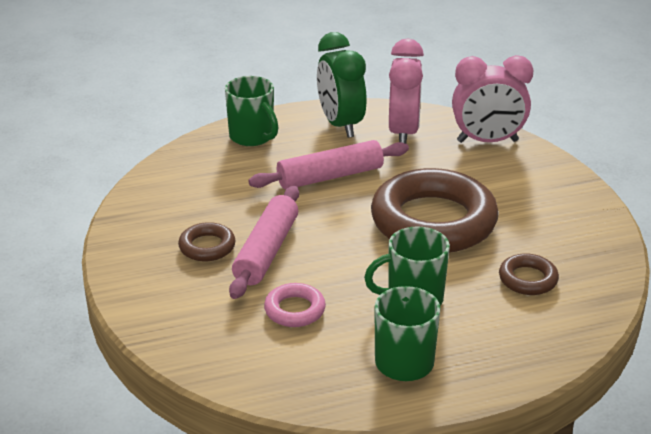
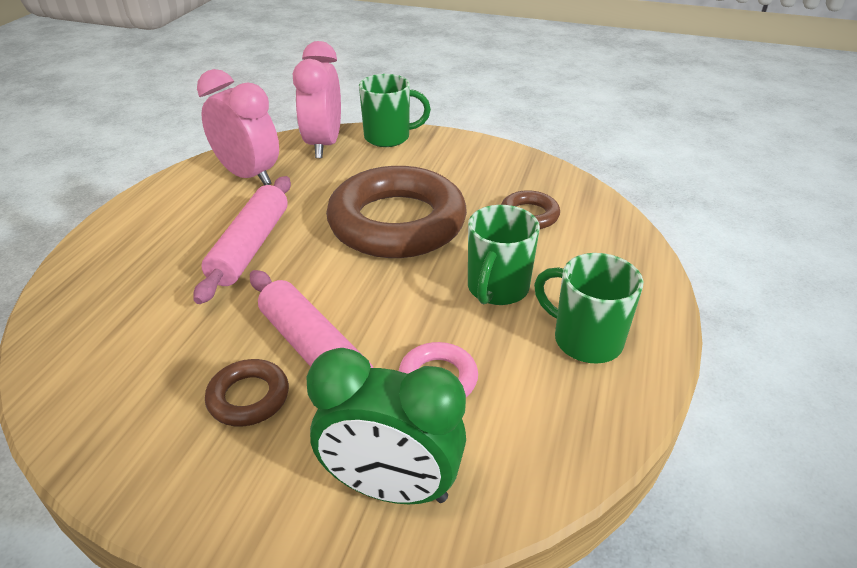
camera: 55 degrees left, 5 degrees up
(252, 137) = (106, 264): green mug -> green mug (389, 137)
(340, 125) = (181, 202): green clock -> green clock (391, 487)
(487, 141) = (323, 145): pink clock -> pink clock turned 150 degrees clockwise

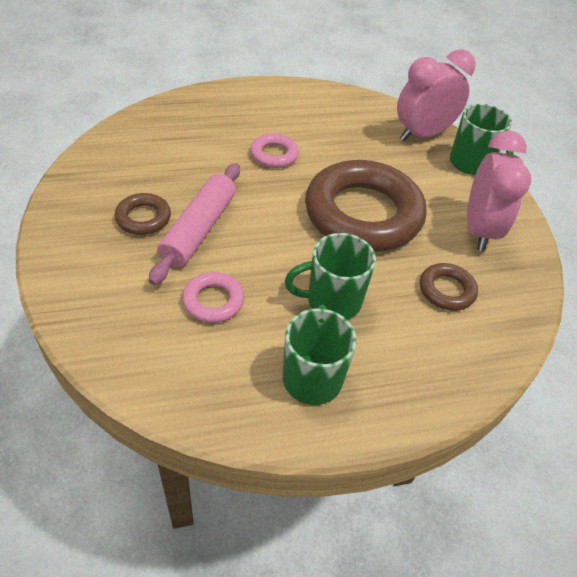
camera: 55 degrees right, 10 degrees up
(248, 176) = (347, 117): pink clock -> pink clock (479, 230)
(250, 247) = (274, 155): pink rolling pin -> pink ring
(391, 487) = (110, 312): green clock -> none

